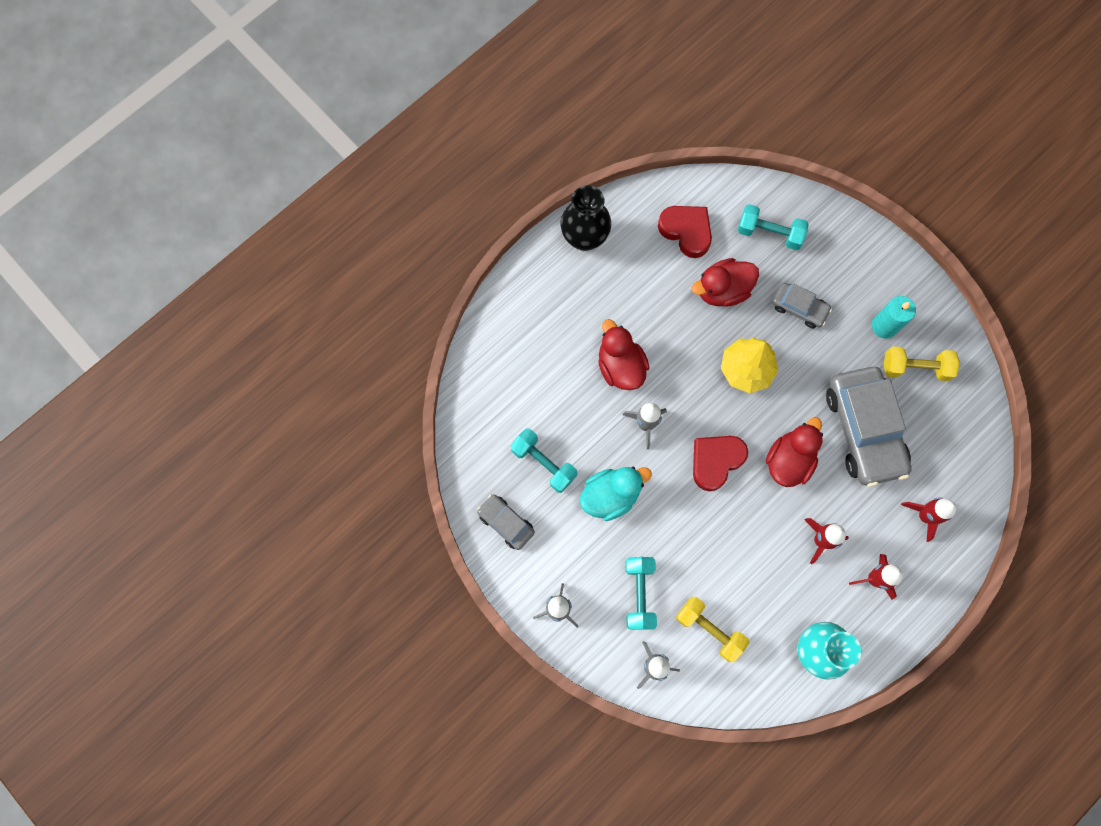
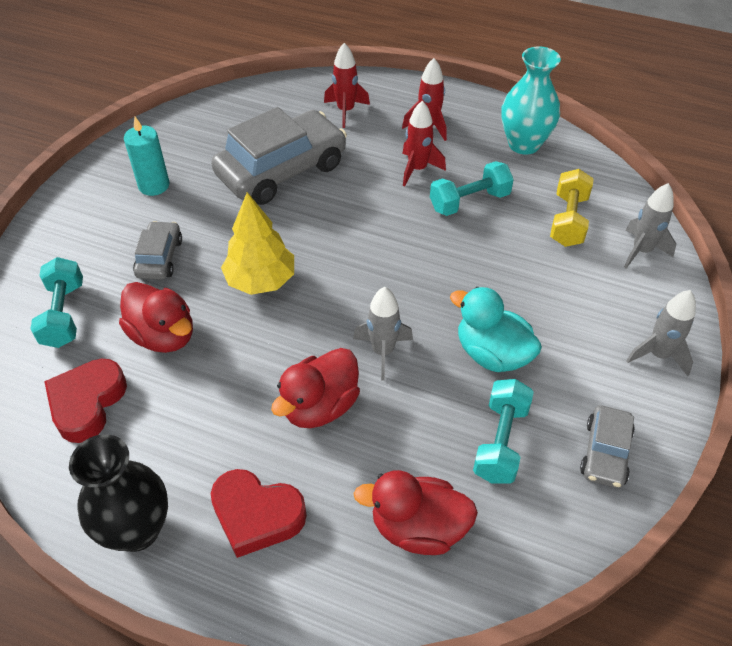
camera: 115 degrees left, 25 degrees down
(639, 594) = (580, 287): turquoise dumbbell -> turquoise dumbbell (469, 201)
(716, 461) = (387, 272): red heart -> red heart (256, 515)
(789, 460) = (349, 214): red duck -> red duck (418, 528)
(915, 368) = (193, 152): yellow dumbbell -> none

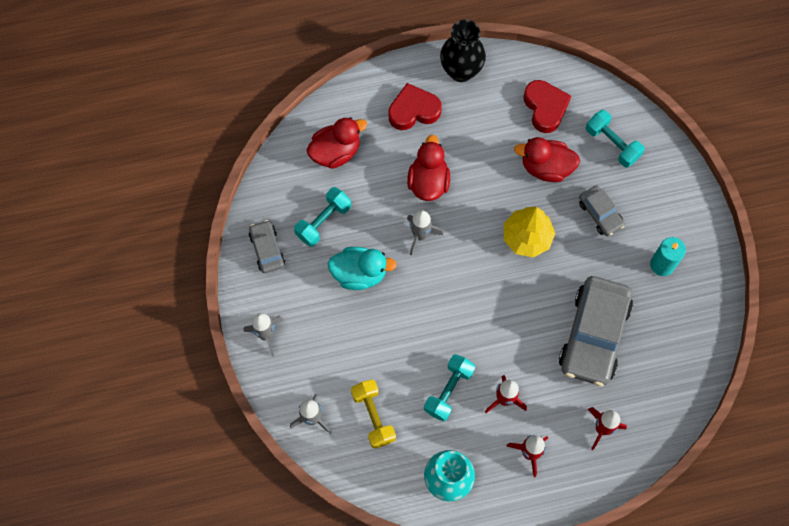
camera: 145 degrees right, 20 degrees up
(500, 442) = (323, 221): turquoise dumbbell -> turquoise dumbbell turned 60 degrees clockwise

